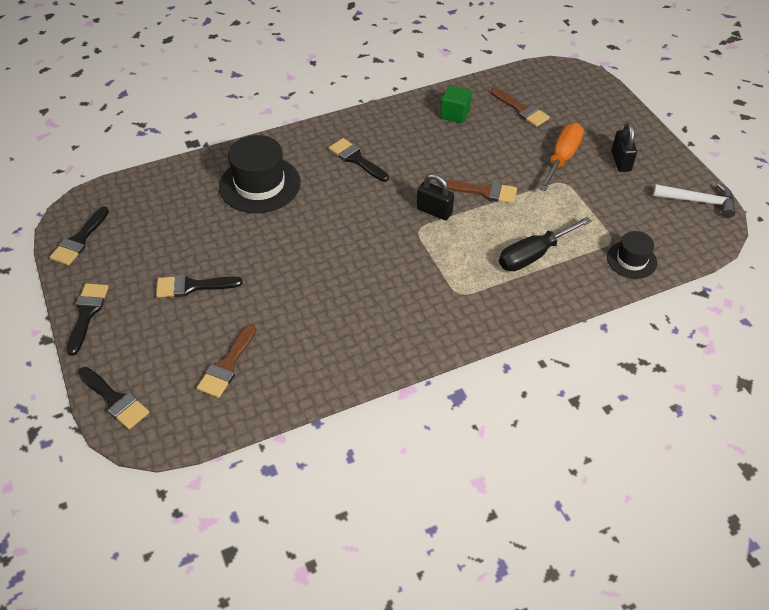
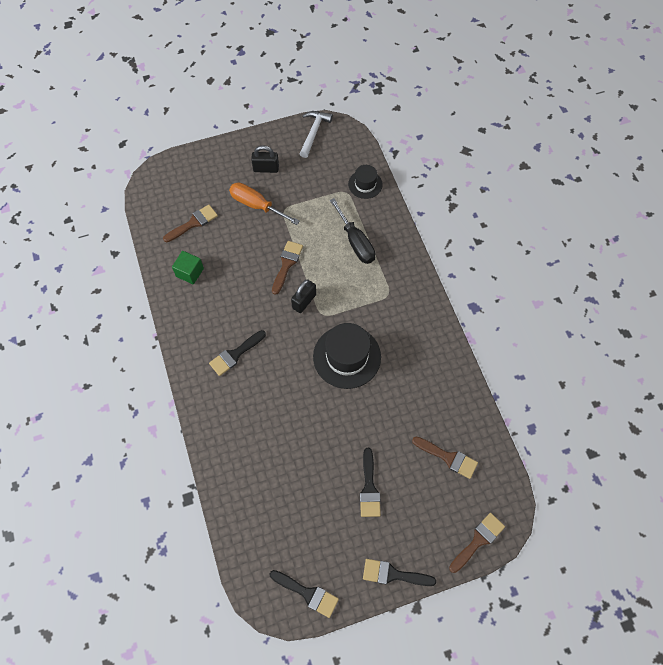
camera: 85 degrees left, 15 degrees up
(115, 400) = (478, 540): black brush -> brown brush
(260, 184) = (256, 435): black hat -> black hat (347, 356)

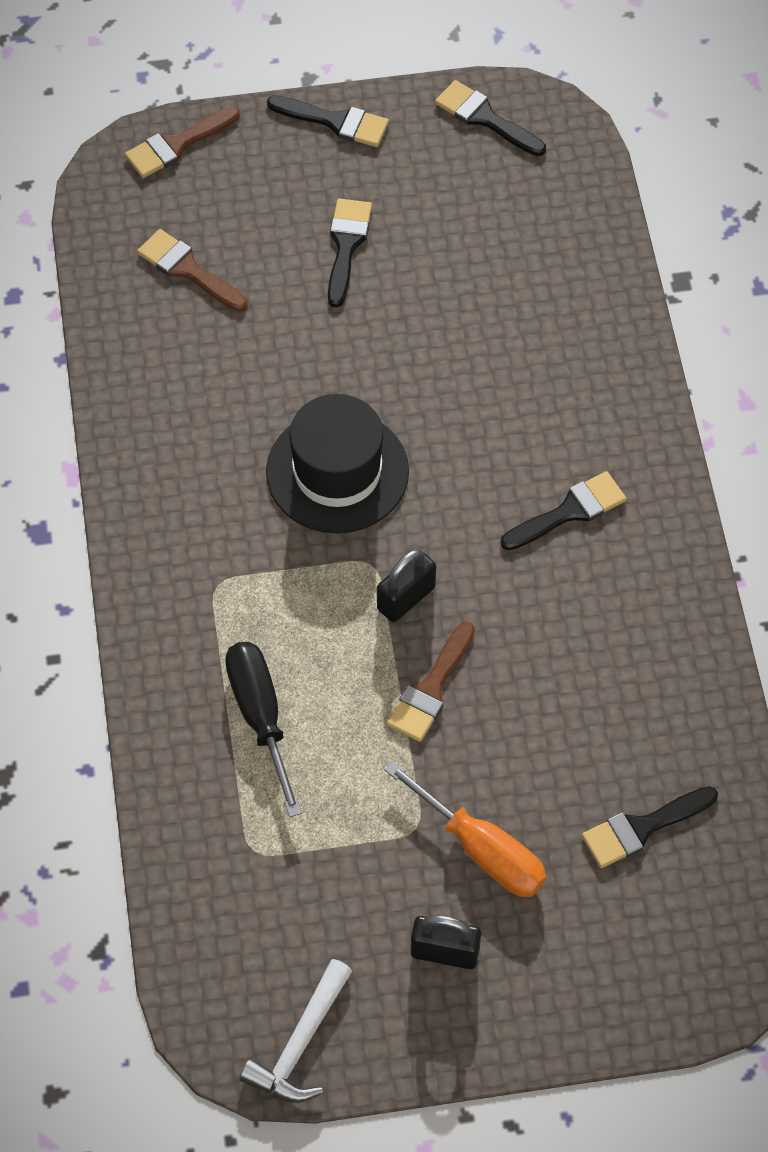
camera: 170 degrees left, 5 degrees down
(190, 272) = (657, 704): green cube -> none
(193, 223) = (642, 828): brown brush -> black brush
(365, 184) = (201, 864): black hat -> none

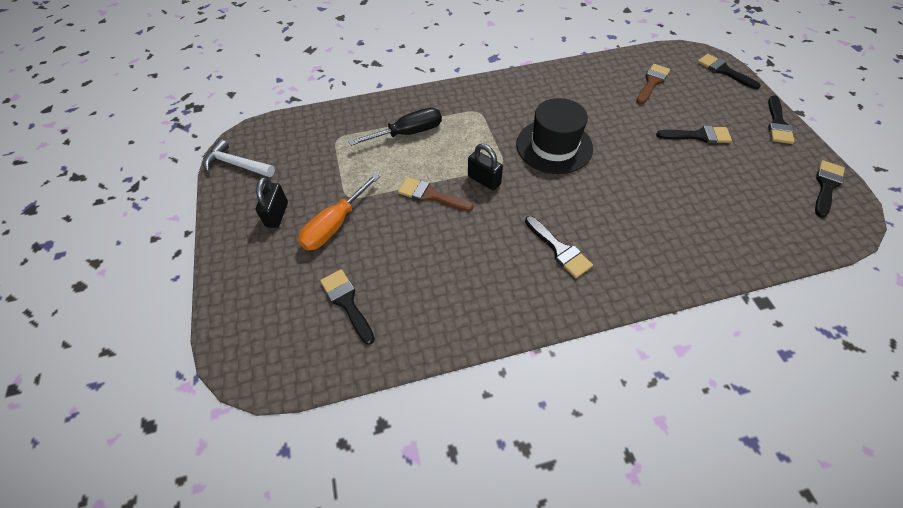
camera: 85 degrees right, 5 degrees down
(177, 145) = (724, 71): brown brush -> black brush

